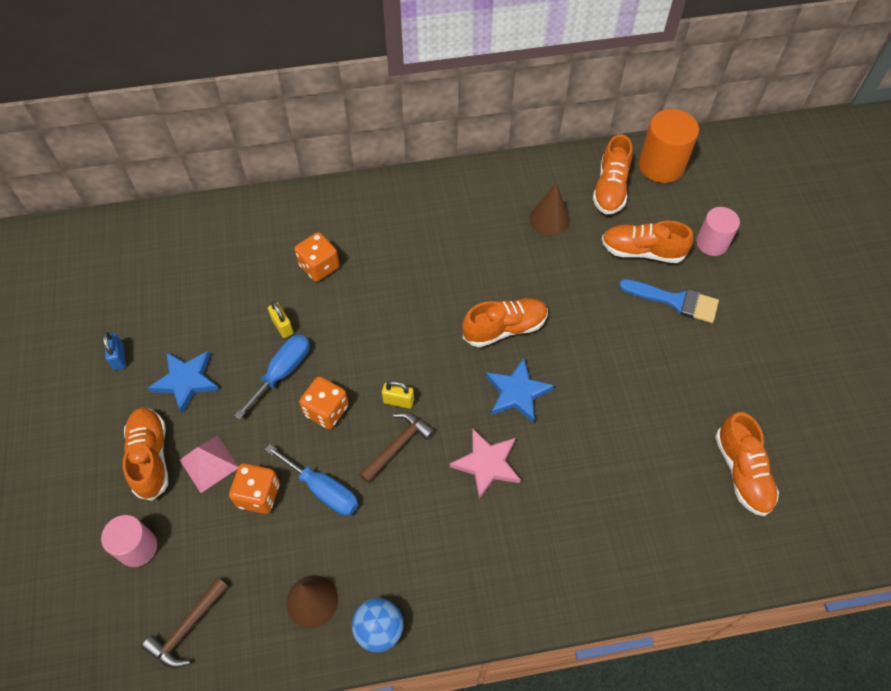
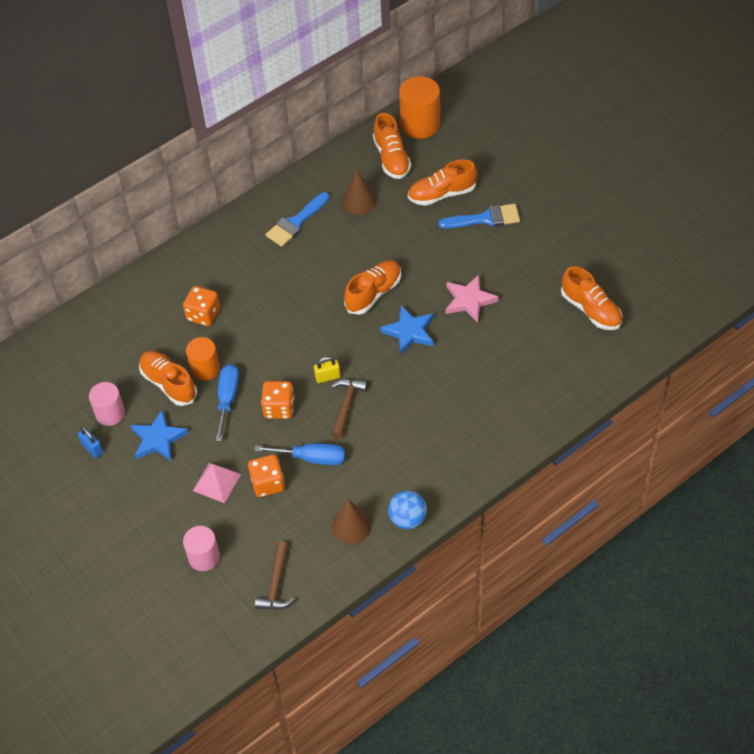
camera: 25 degrees left, 5 degrees down
(151, 457) = (170, 499): orange shoe -> orange shoe (169, 383)
(282, 326) = (205, 369): yellow padlock -> orange cylinder
(471, 212) = (296, 222): none -> blue brush
(487, 464) = (417, 387): pink star -> pink star (469, 300)
(711, 243) = (489, 166): pink cylinder -> pink cylinder (110, 413)

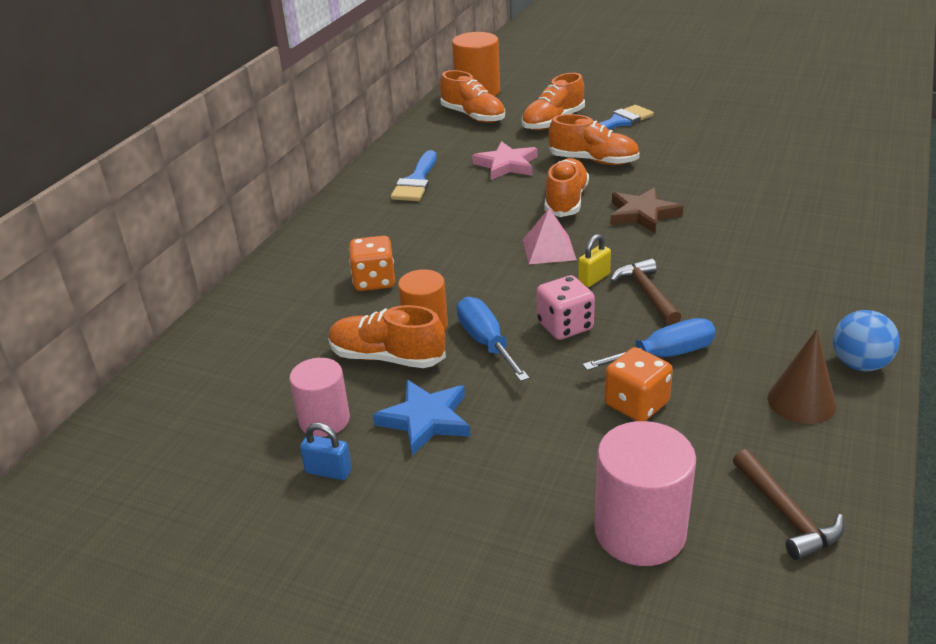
camera: 30 degrees left, 20 degrees down
(204, 557) = (640, 531): pink cylinder -> pink cylinder, size x1.52
(216, 482) = (562, 432): pink pyramid -> pink pyramid (549, 249)
(279, 408) = (565, 326): orange dice -> pink dice
(359, 201) = (471, 149): brown cone -> none
(409, 332) = (642, 214): blue star -> brown star
(469, 300) = (675, 174): pink star -> pink star (507, 165)
(591, 310) = (801, 143): orange shoe -> orange shoe (593, 161)

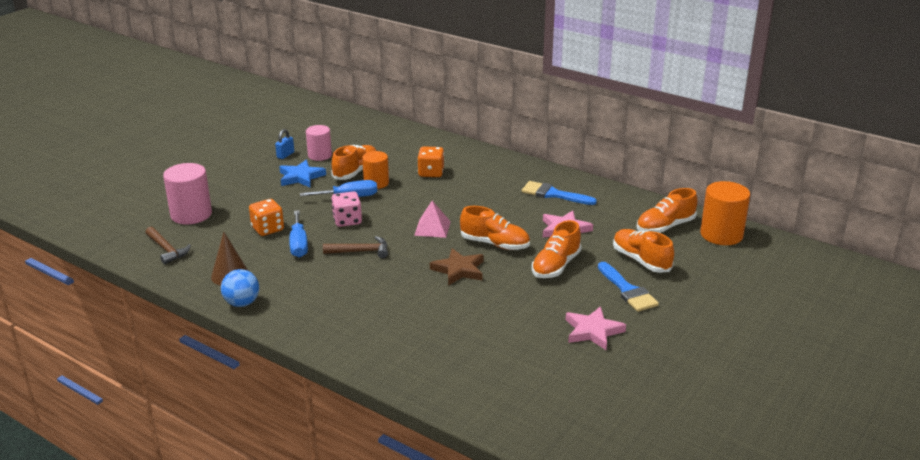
camera: 100 degrees right, 5 degrees down
(594, 278) = (389, 237): yellow padlock -> none
(703, 131) = (593, 331): none -> pink star
(786, 514) = (167, 250): brown hammer -> brown hammer turned 120 degrees counterclockwise

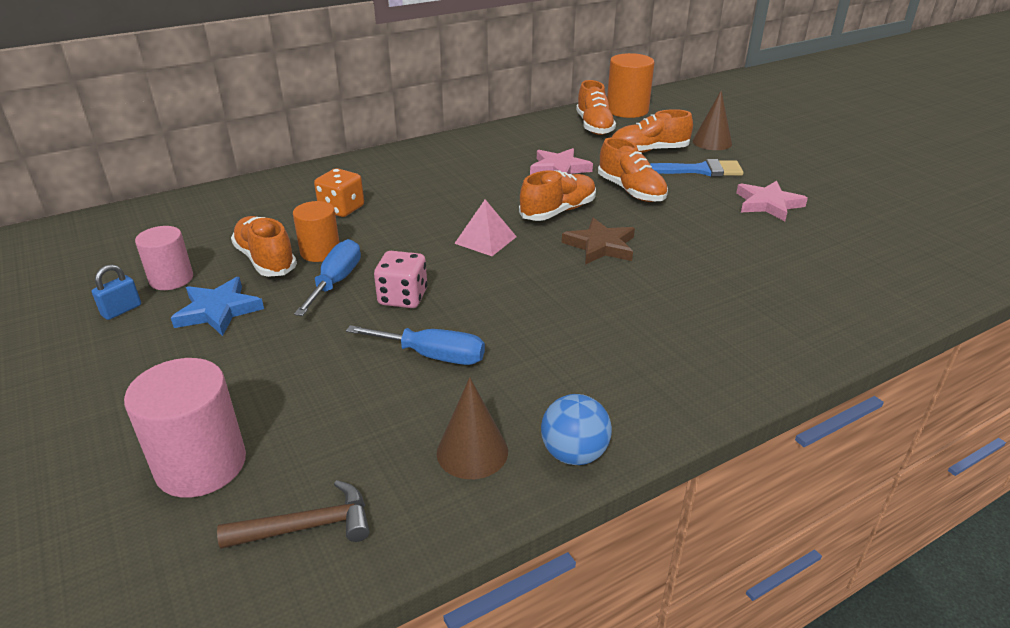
camera: 65 degrees left, 5 degrees up
(268, 229) = (353, 378): orange dice -> none
(285, 155) = (121, 310): blue padlock -> blue padlock turned 75 degrees clockwise
(361, 251) = (500, 305): brown hammer -> none
(553, 194) = (478, 156): blue brush -> none
(696, 288) = (712, 142): none -> brown cone

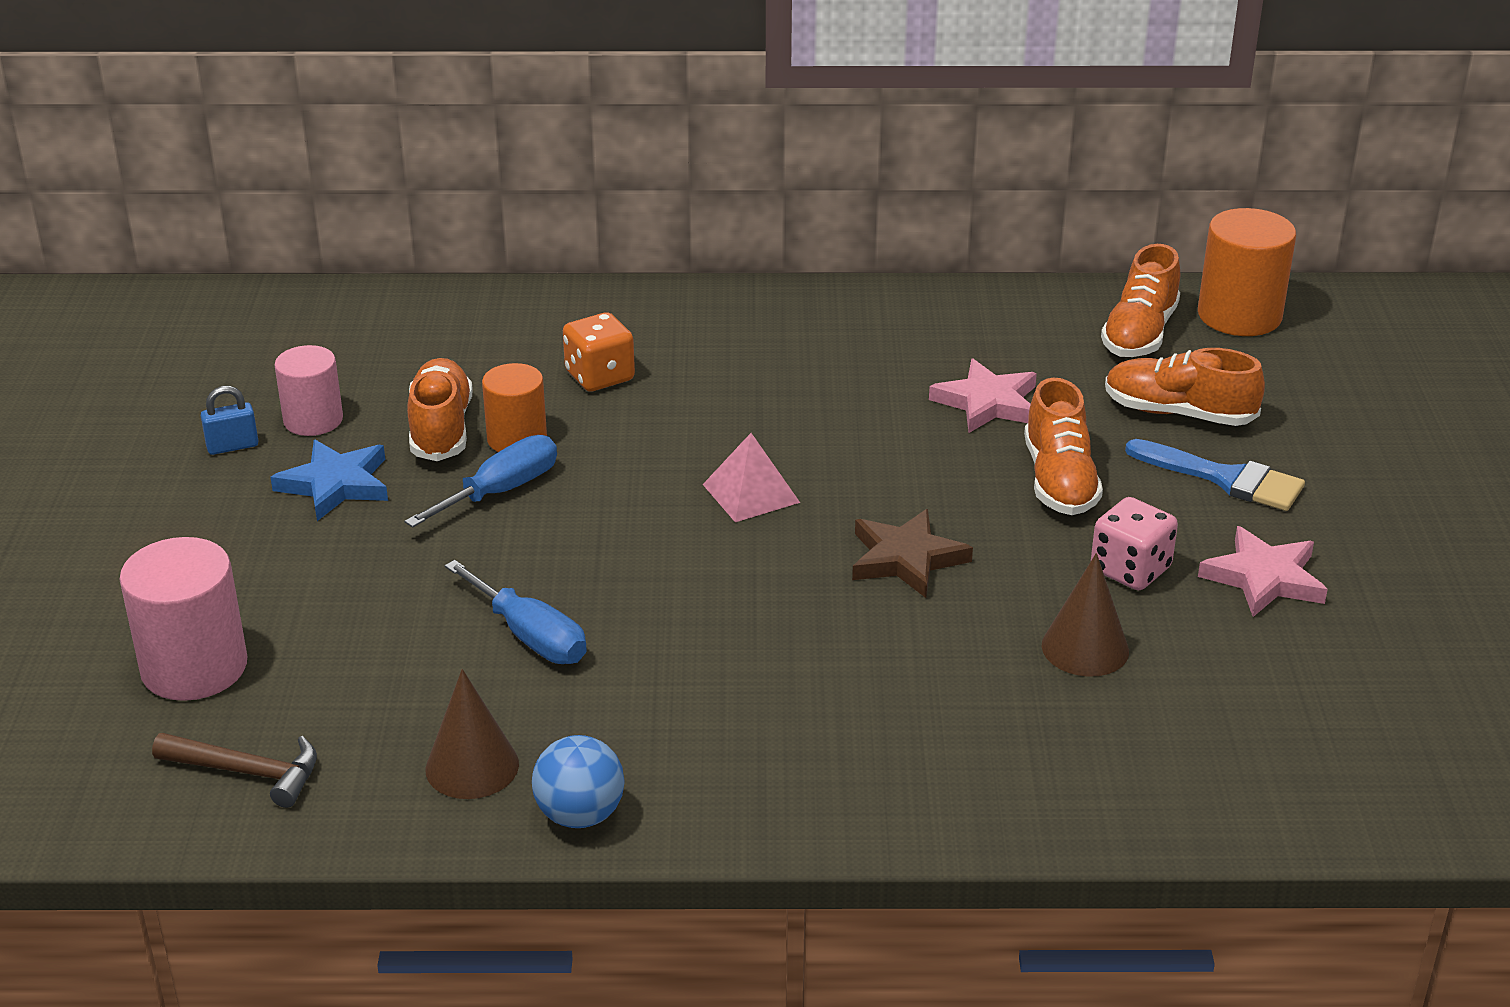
camera: 30 degrees right, 0 degrees up
(403, 297) = (563, 544): pink dice -> pink dice (1130, 570)
(558, 211) = (904, 480): orange shoe -> none
(712, 142) = (1317, 429): brown cone -> brown cone (1085, 648)

